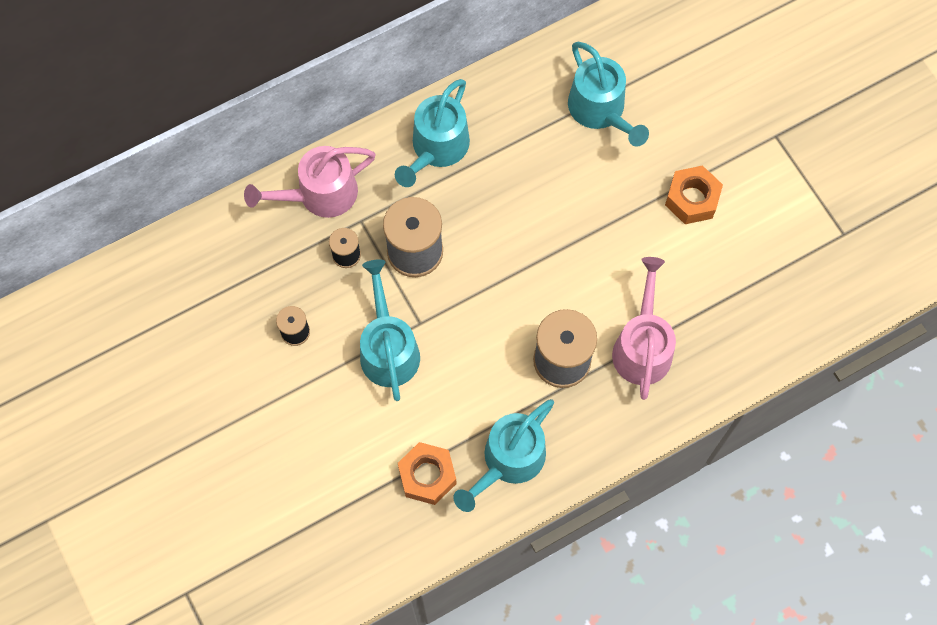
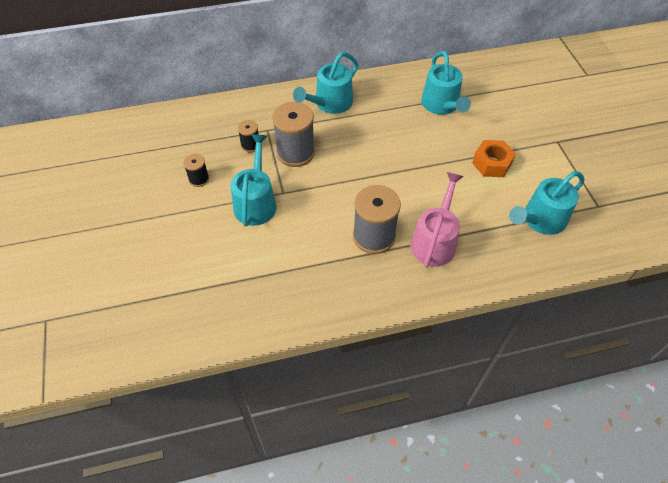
camera: 15 degrees right, 15 degrees down
(320, 194) = (247, 111): pink watering can -> none
(427, 476) = (251, 286): orange nut -> none
(508, 461) = (314, 291): turquoise watering can -> turquoise watering can (540, 220)

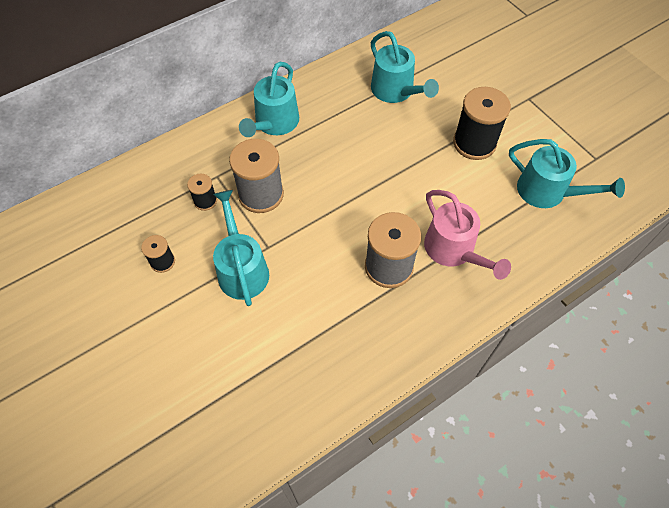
camera: 20 degrees left, 5 degrees up
(434, 241) = (454, 250): pink watering can -> pink watering can turned 150 degrees clockwise
(491, 163) = (474, 143): orange nut -> black spool
(540, 220) = (548, 192): turquoise watering can -> turquoise watering can turned 90 degrees counterclockwise

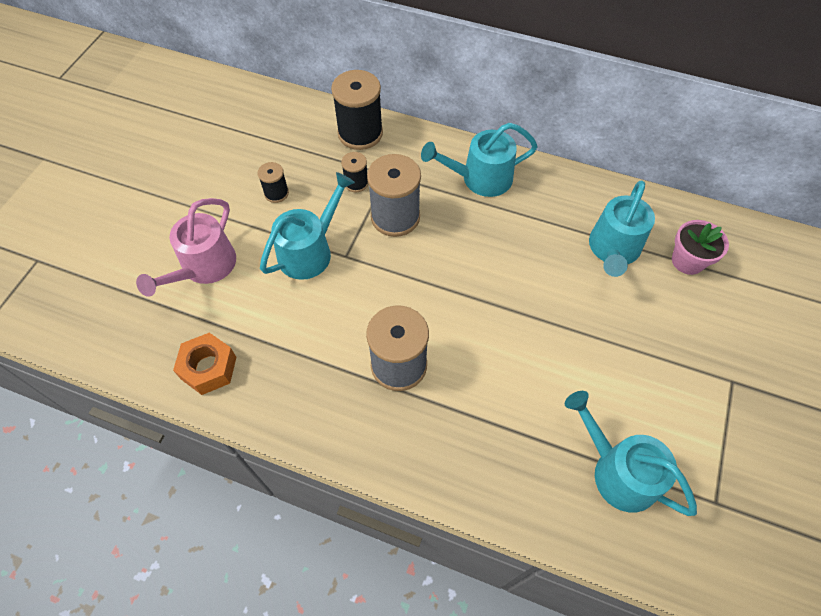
camera: 55 degrees right, 0 degrees up
(292, 402) = (209, 368): none -> orange nut
(434, 62) = (687, 261): none -> pink flower pot
(454, 250) = (463, 414): pink watering can -> pink watering can (204, 267)
(474, 143) = (615, 359): black spool -> black spool (360, 133)
(548, 192) = (617, 471): turquoise watering can -> turquoise watering can turned 135 degrees clockwise

